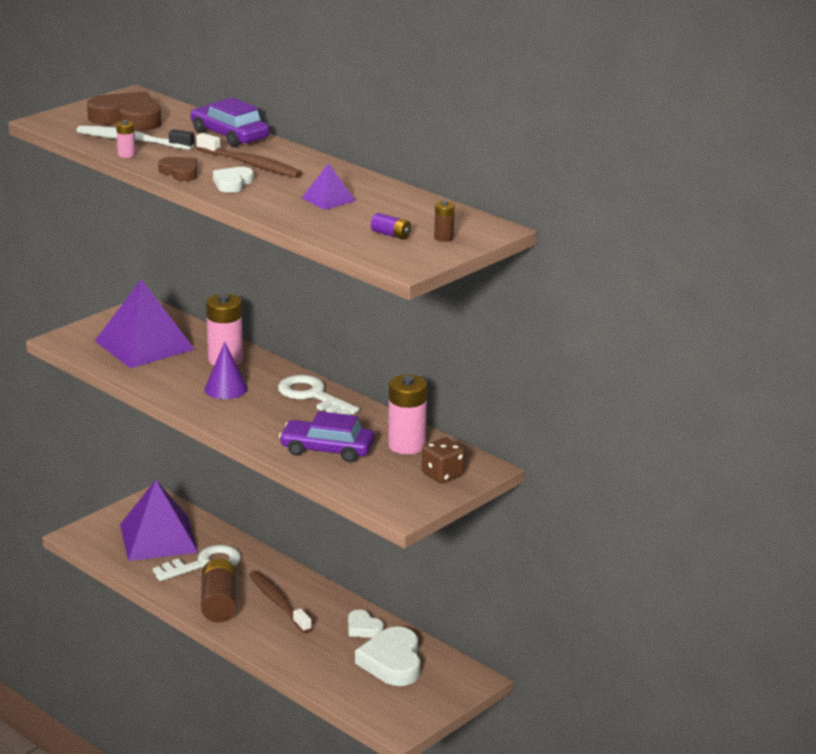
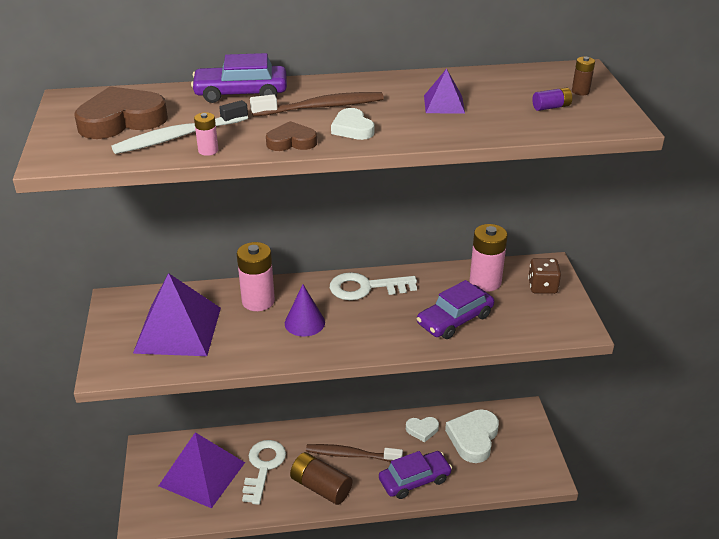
camera: 50 degrees left, 10 degrees up
(292, 650) = (414, 480): none -> purple car
(392, 662) = (473, 438): white heart -> white heart turned 75 degrees clockwise

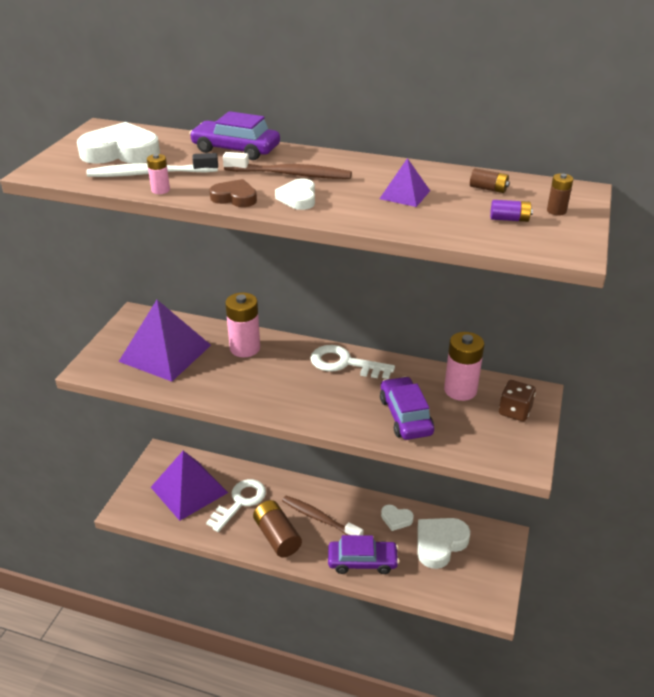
camera: 25 degrees right, 0 degrees up
(122, 120) = (121, 152): brown heart -> white heart
(304, 322) = (270, 378): purple cone -> none
(455, 319) = (405, 416): purple car -> purple car turned 90 degrees clockwise
(508, 83) = (488, 189): none -> brown battery

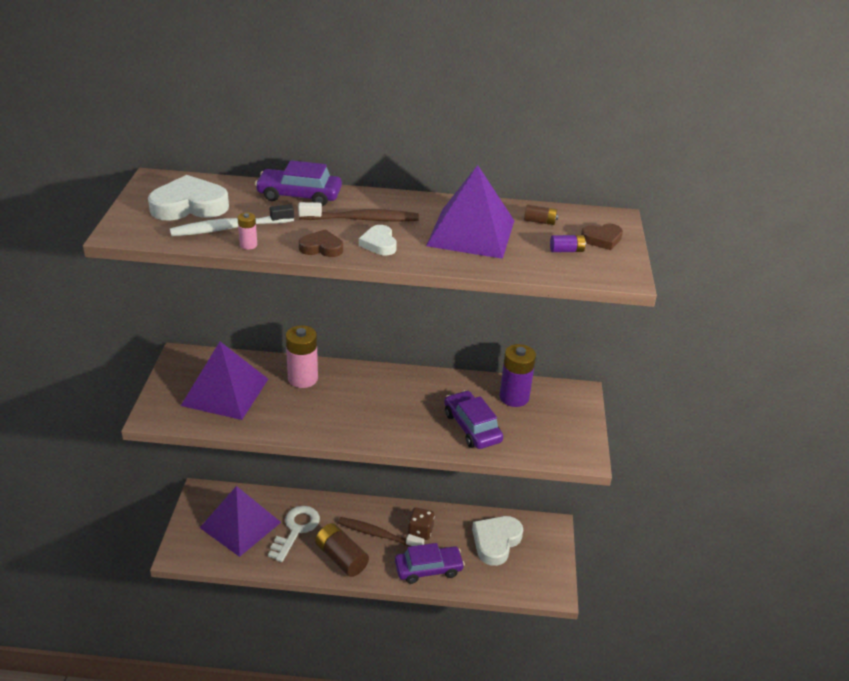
camera: 15 degrees left, 0 degrees up
(344, 363) = (402, 383): white key -> none
(396, 519) = (450, 525): white heart -> none
(404, 194) = (471, 233): purple pyramid -> purple pyramid, size x2.15
(460, 390) = (514, 397): pink battery -> purple battery
(514, 411) = (566, 411): brown dice -> brown dice (420, 531)
(556, 211) = (602, 239): brown battery -> brown heart

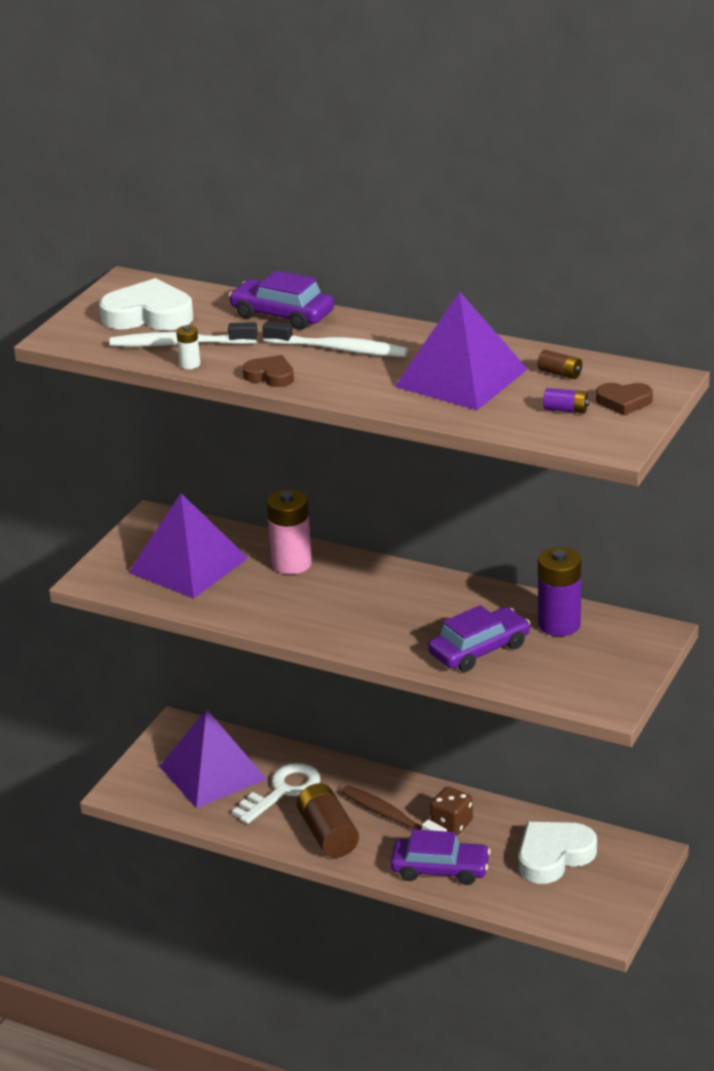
camera: 25 degrees right, 5 degrees down
(248, 245) = (190, 364): pink battery -> white battery
(362, 219) = (339, 349): brown toothbrush -> white toothbrush
(379, 244) = (340, 378): white heart -> none
(472, 427) = (479, 650): purple car -> purple car turned 60 degrees clockwise

